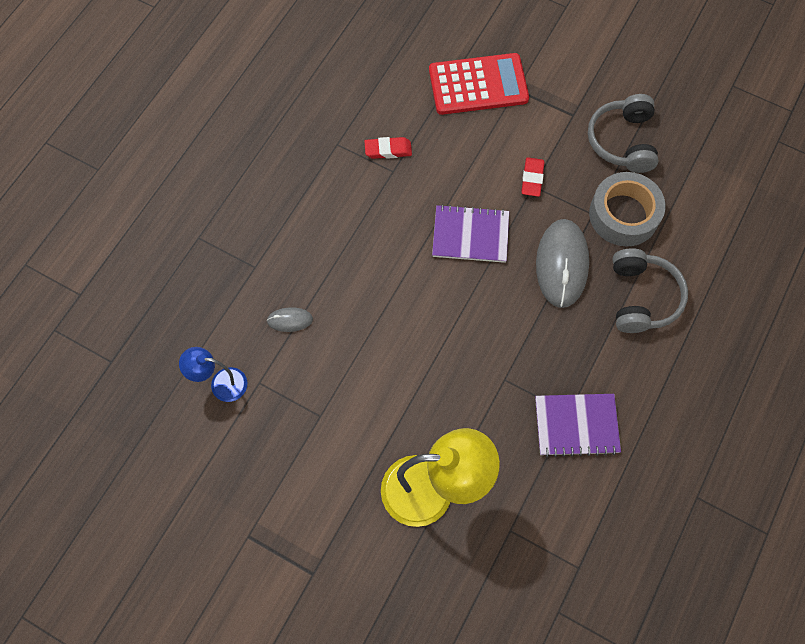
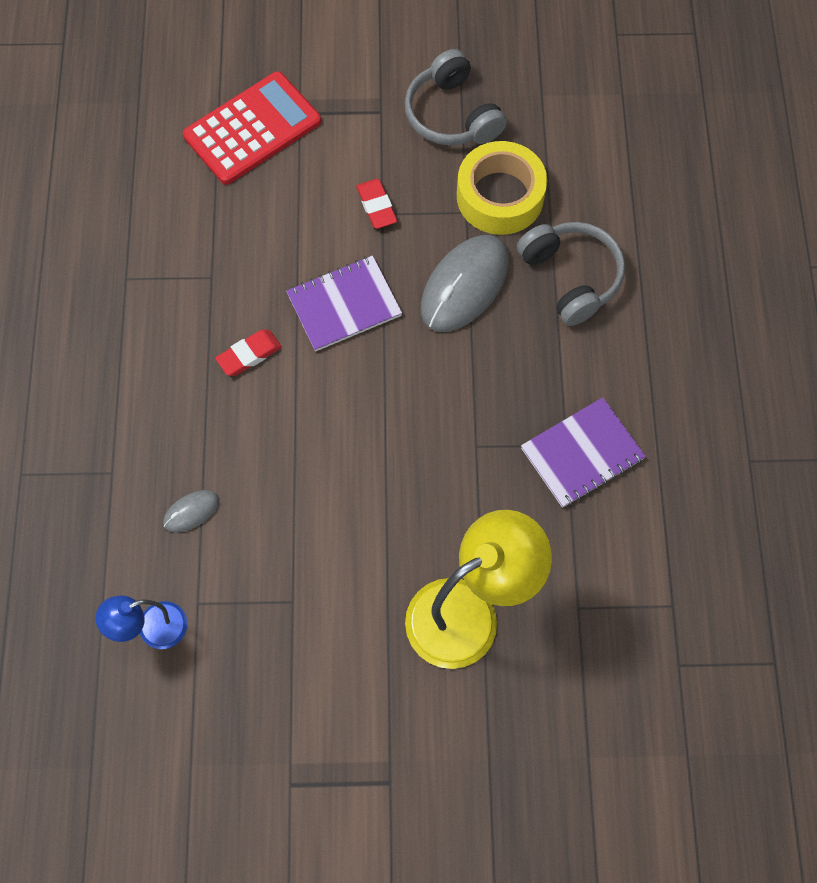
camera: 30 degrees left, 0 degrees up
(388, 150) = (191, 255): red eraser -> red eraser (249, 355)
(562, 264) = (464, 285): grey mouse -> grey mouse turned 60 degrees clockwise
(623, 215) = (500, 196): grey tape -> yellow tape

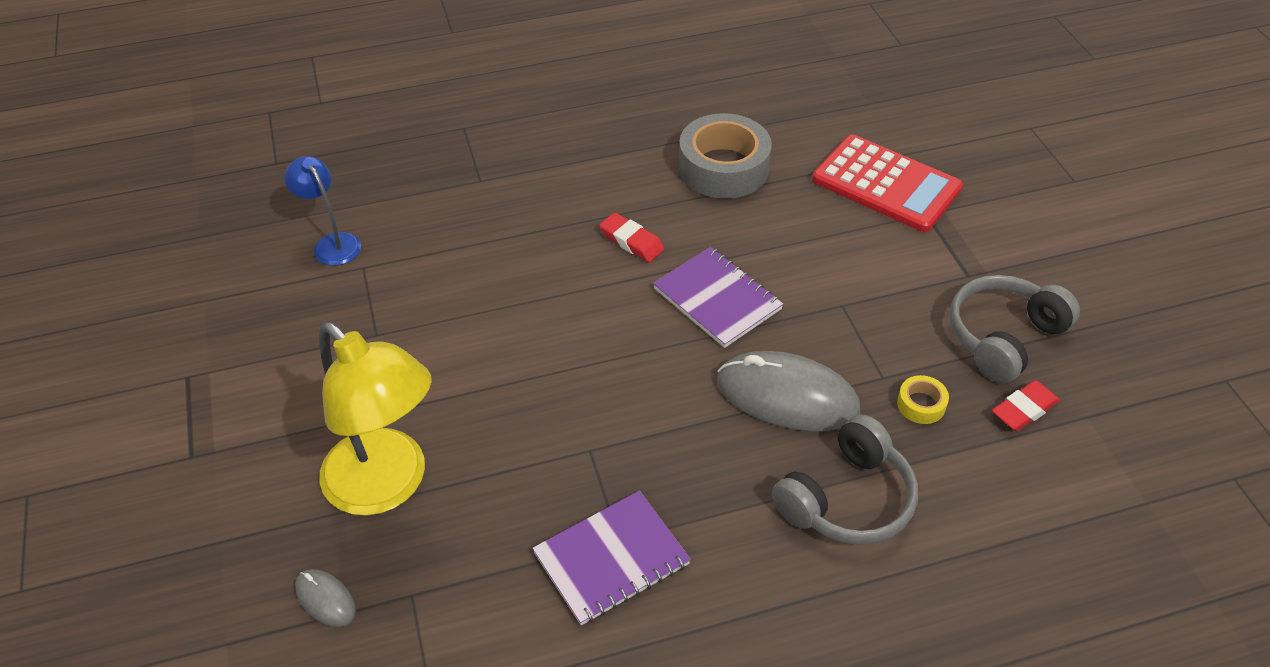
camera: 75 degrees right, 20 degrees down
(180, 250) = (723, 168): none -> grey tape
(191, 512) = (454, 241): grey mouse -> grey mouse (325, 599)
(376, 206) = (848, 298): red eraser -> red eraser (1024, 409)
(500, 196) = (921, 404): yellow tape -> yellow tape, size x0.44
(582, 454) = (611, 559): purple notebook -> purple notebook turned 75 degrees counterclockwise

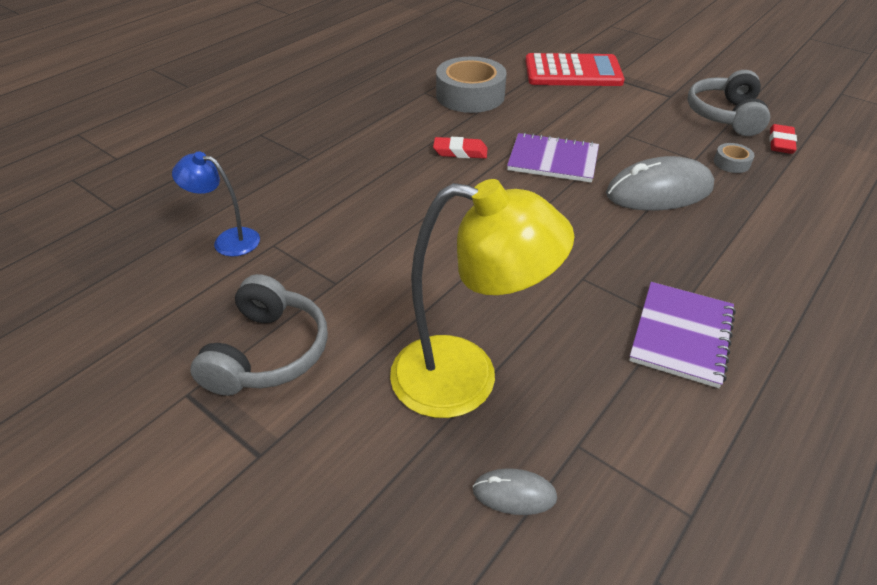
camera: 35 degrees left, 5 degrees down
(847, 499) = (762, 227): grey headphones -> grey headphones (268, 352)
(921, 404) = (731, 163): yellow tape -> grey tape

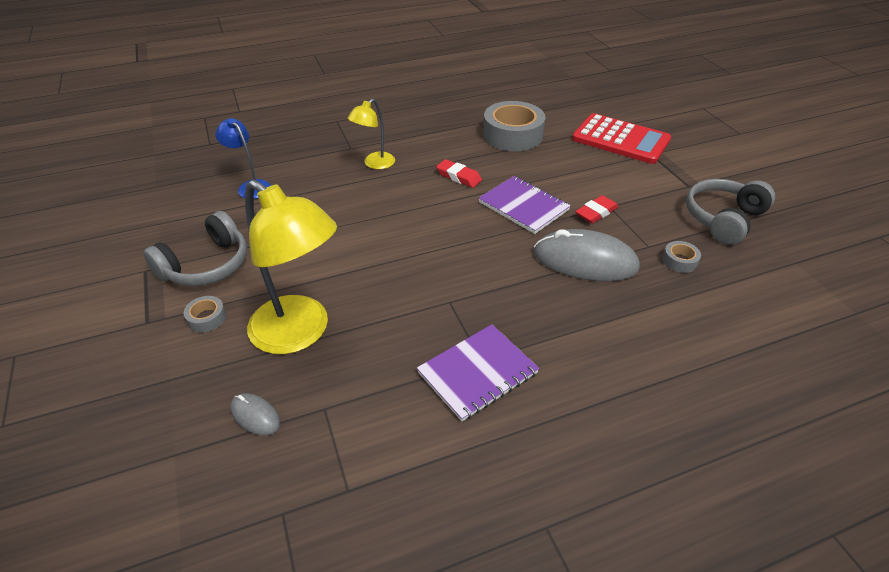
camera: 30 degrees right, 0 degrees up
(336, 413) = (207, 318): none -> grey tape
(355, 167) = (374, 164): none -> yellow lamp
(780, 143) = (751, 260): red eraser -> red eraser (596, 213)

